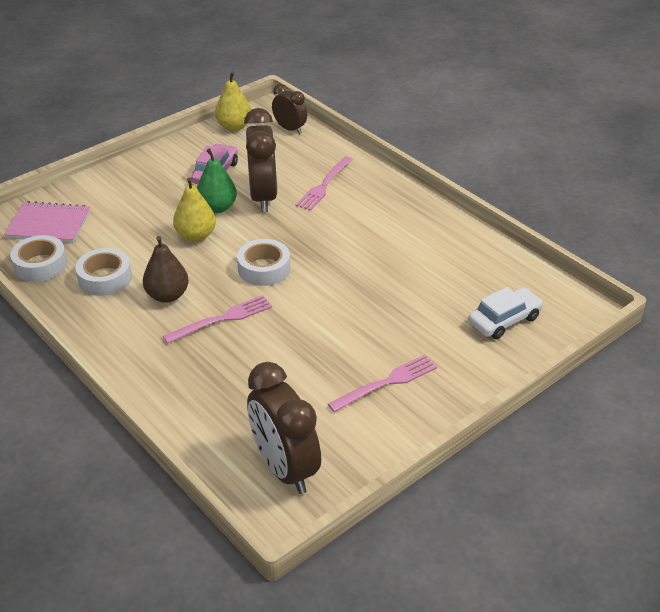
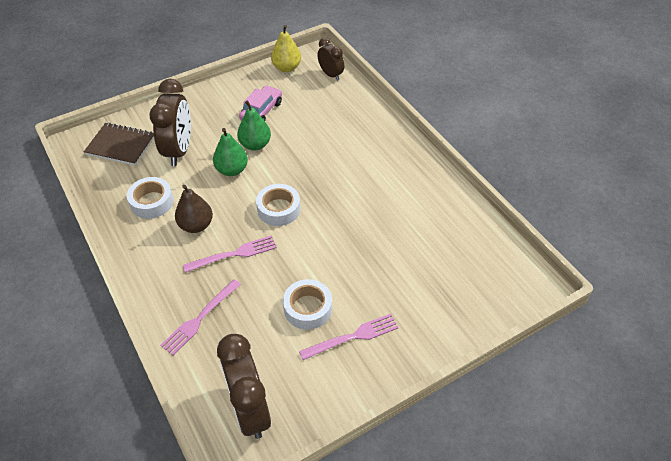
camera: 10 degrees right, 10 degrees up
(40, 265) = (105, 183): white tape -> white tape (308, 308)
(48, 225) = (121, 145): pink notebook -> brown notebook
(196, 235) = (232, 170): yellow pear -> green pear
(263, 197) = (294, 139): brown clock -> brown clock (179, 150)
(324, 185) = (346, 133): pink fork -> pink fork (199, 319)
(504, 320) = (466, 288): white car -> none

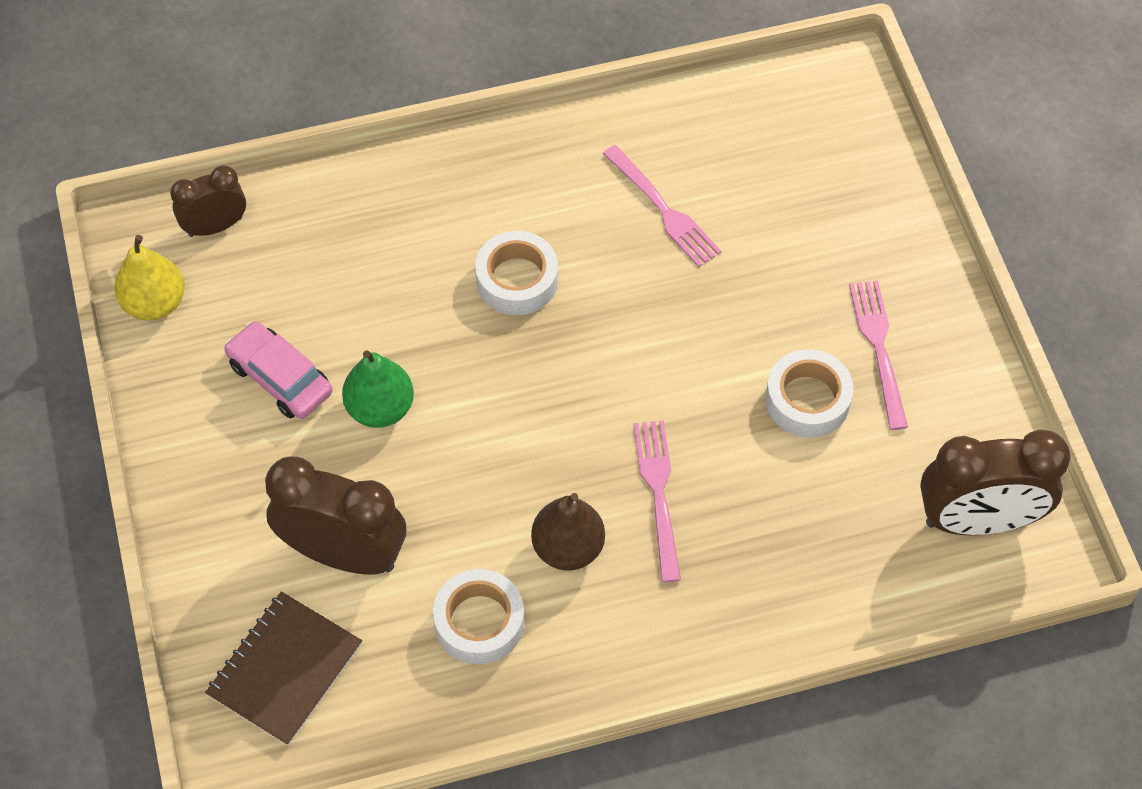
camera: 75 degrees left, 10 degrees up
(199, 319) = (787, 570): pink fork -> pink fork (664, 210)
(232, 170) = (438, 462): green pear -> none
(278, 209) = (571, 400): white tape -> white tape (517, 280)

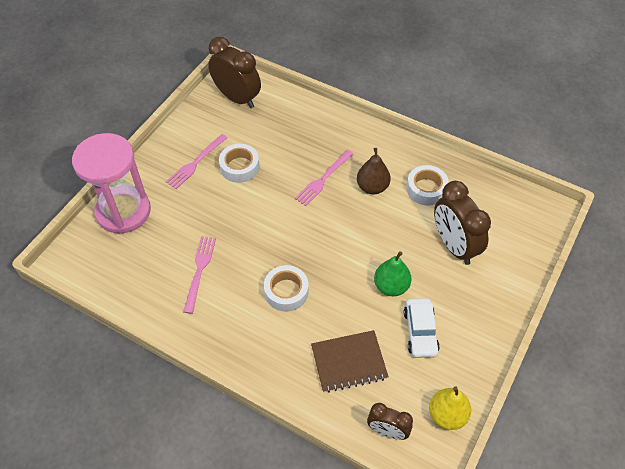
camera: 135 degrees left, 5 degrees down
(280, 378) = (420, 332): pink car -> white car
(285, 669) = (509, 225): brown notebook -> brown notebook (349, 362)
(871, 194) = (123, 211): none -> pink hourglass

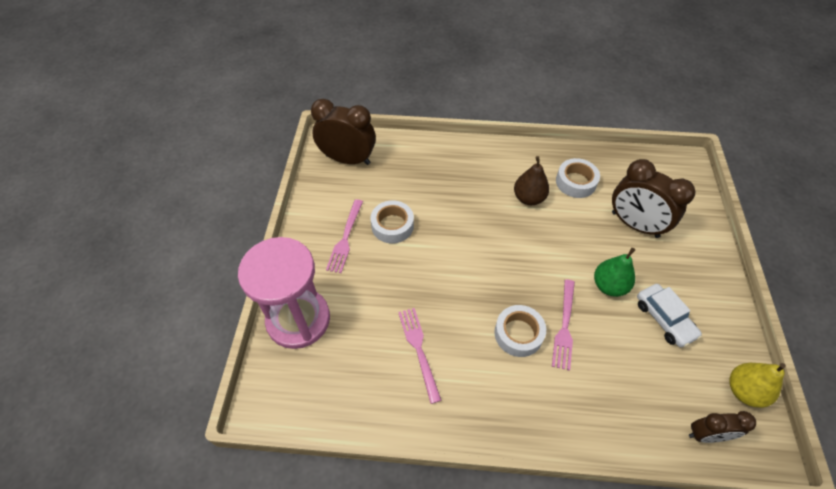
camera: 25 degrees left, 0 degrees up
(323, 179) = (480, 208): pink fork -> pink fork (564, 327)
(349, 362) = (624, 380): brown notebook -> none

